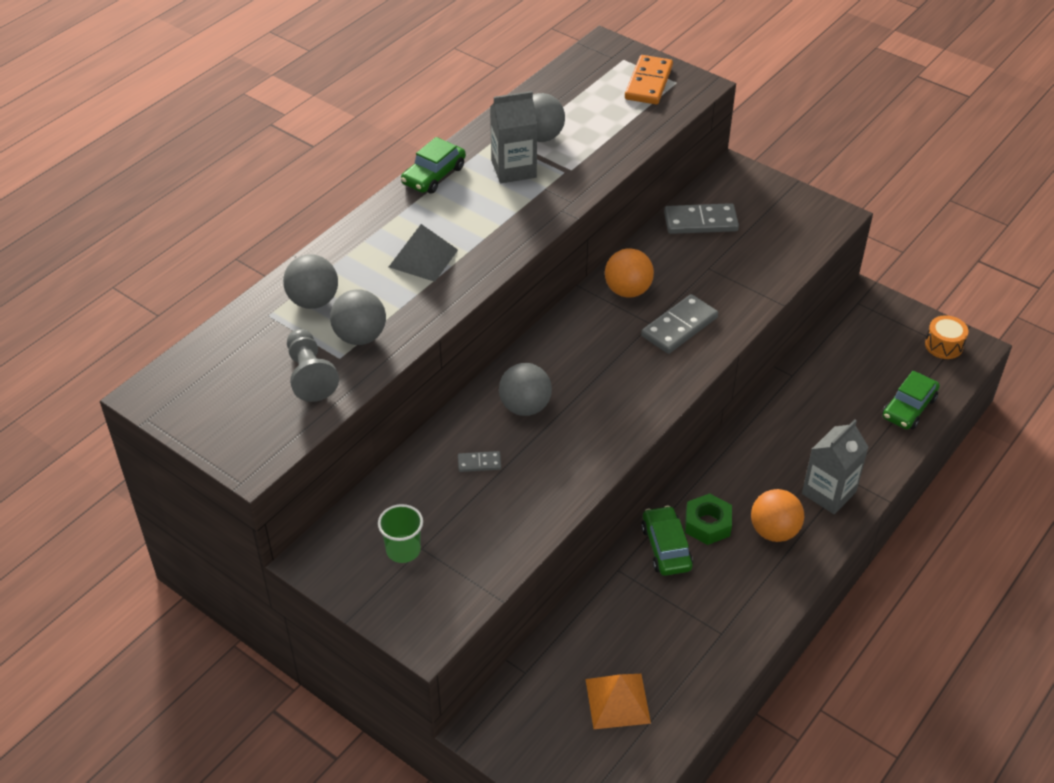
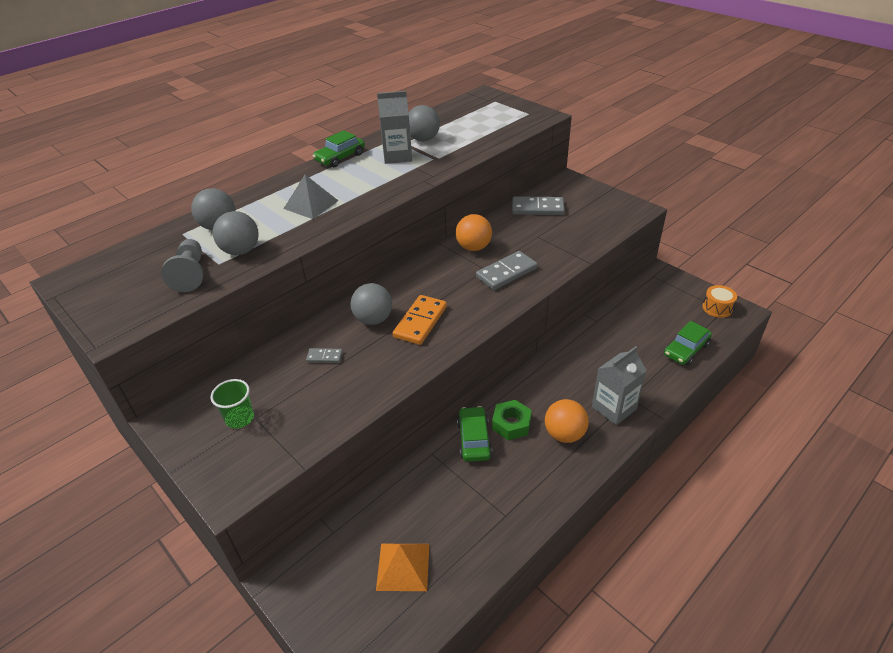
camera: 10 degrees right, 5 degrees down
(648, 83) = (509, 113): orange domino -> orange domino (420, 322)

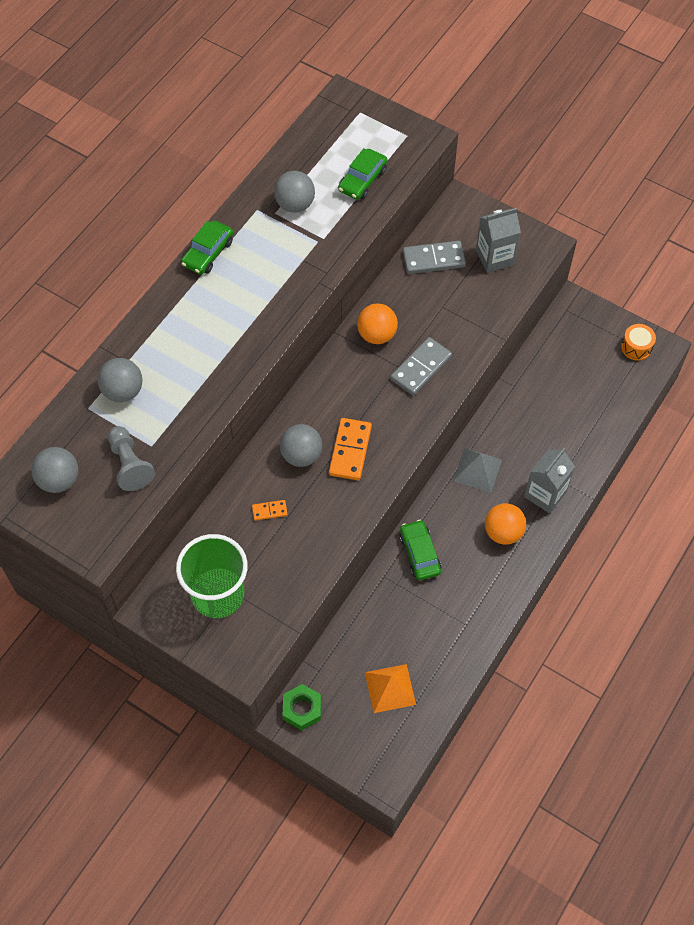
camera: 15 degrees left, 20 degrees up
(240, 418) = (218, 594): green cup -> green cup, size x1.98
(241, 251) = (165, 424): grey ball -> grey ball (59, 480)
(311, 204) = (208, 341): grey pyramid -> grey pyramid (477, 470)
(324, 357) = (269, 511): grey domino -> orange domino
(397, 156) = (275, 241): grey carton -> grey carton (495, 257)
(511, 424) = (451, 530): green nut -> green nut (302, 709)
(686, 350) = (608, 410): green car -> green car (362, 180)

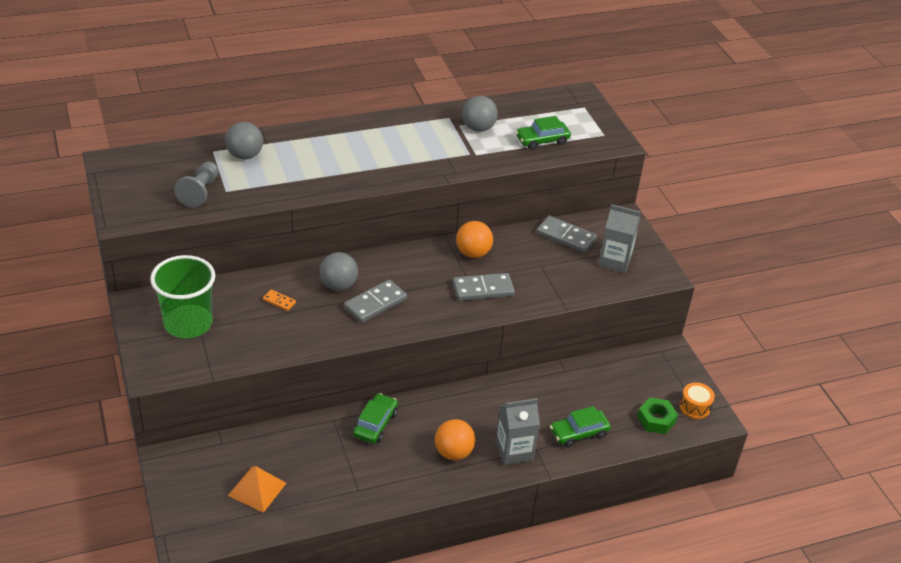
camera: 35 degrees right, 20 degrees down
(59, 480) = (148, 174): grey ball -> none
(208, 253) = (388, 121): green car -> green car (579, 433)
(302, 709) = (182, 457): green nut -> green nut (656, 420)
(350, 450) = (375, 303): orange domino -> grey domino
(477, 470) = (478, 402): grey pyramid -> none

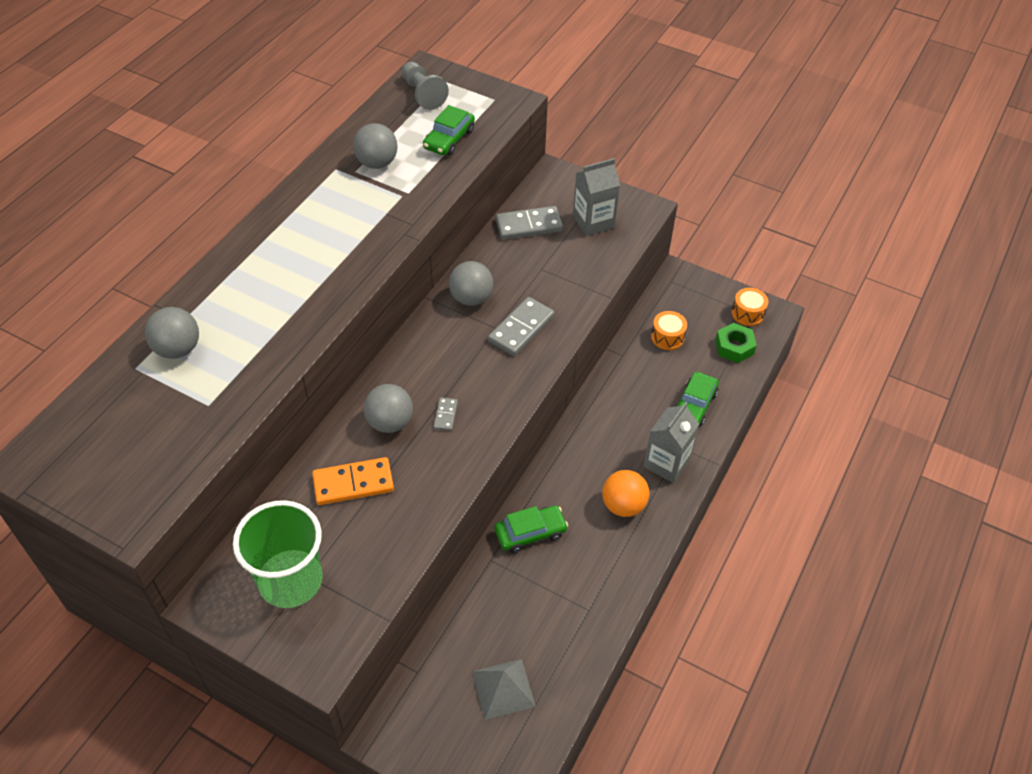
camera: 40 degrees left, 10 degrees up
(200, 192) = (181, 426): grey pawn -> grey pawn (423, 94)
(257, 489) = (503, 688): orange pyramid -> grey pyramid
(279, 301) = (353, 483): orange domino -> orange domino, size x1.94
(375, 303) = (445, 415): grey domino -> grey domino, size x0.51
(375, 424) = (530, 533): green car -> green car turned 90 degrees clockwise
(473, 253) = (471, 298): orange ball -> grey ball
(613, 381) = (667, 337): none -> orange drum

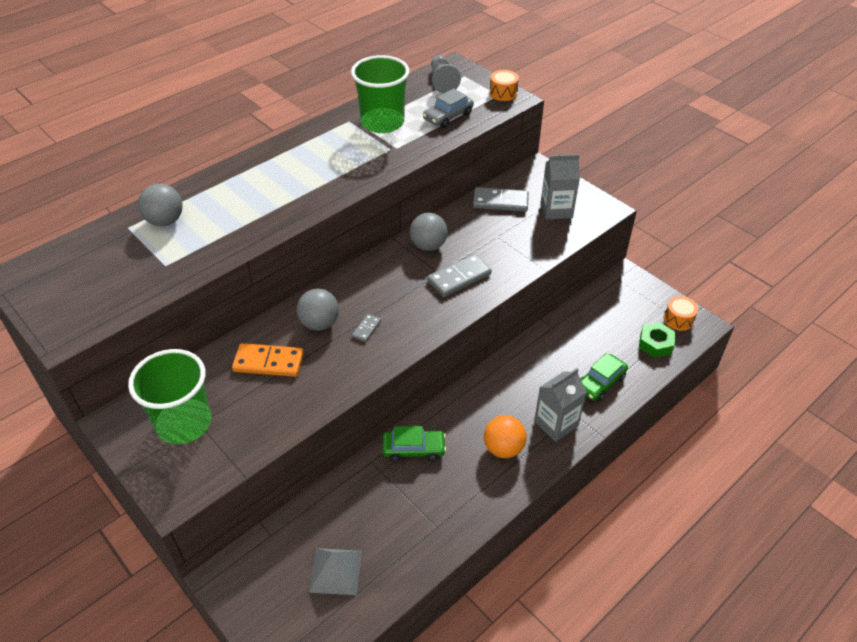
camera: 20 degrees right, 5 degrees down
(377, 163) = (382, 123): grey ball -> green cup
(449, 139) = (448, 116): green car -> grey car
(667, 337) = (598, 322): orange drum -> orange drum (503, 93)

